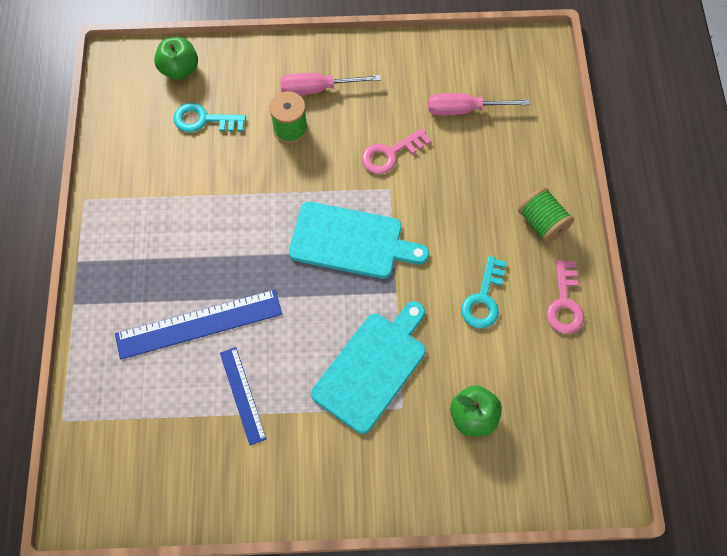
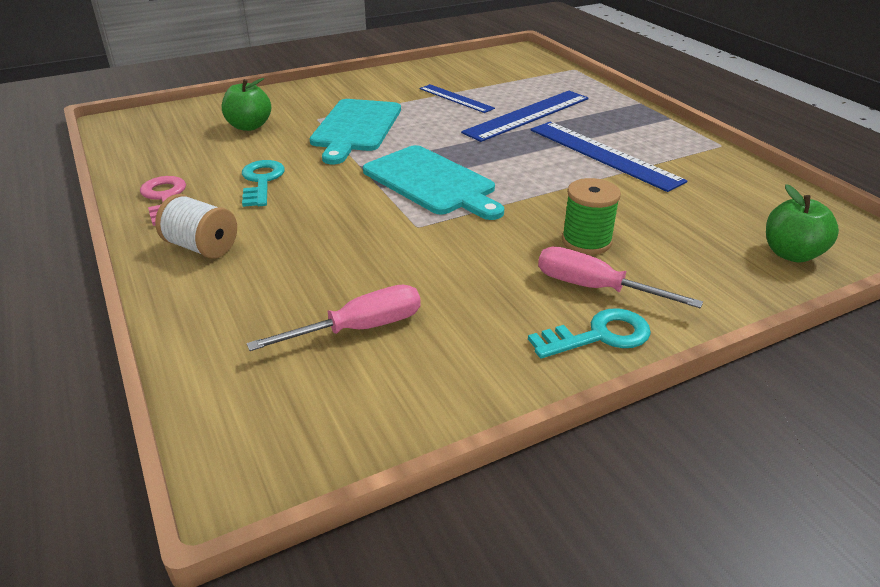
camera: 155 degrees right, 30 degrees down
(191, 225) = (603, 155): none -> blue ruler
(204, 120) = (695, 221): turquoise key -> turquoise key (599, 336)
(318, 89) = (594, 288): pink screwdriver -> pink screwdriver turned 120 degrees counterclockwise
(351, 241) = (432, 182): turquoise cutting board -> turquoise cutting board turned 120 degrees counterclockwise
(390, 154) = (438, 254): pink key -> none
(542, 223) = (202, 247): green spool -> white spool

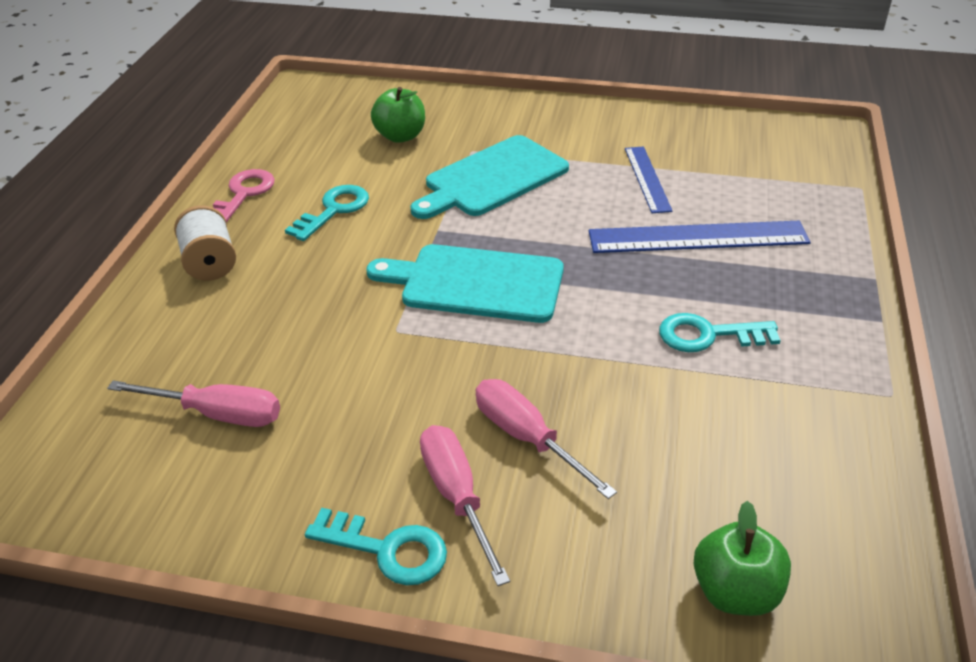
camera: 40 degrees right, 5 degrees up
(432, 182) = (476, 283): turquoise cutting board -> turquoise cutting board turned 105 degrees clockwise
(586, 241) = (527, 438): green spool -> pink screwdriver
(603, 155) = (708, 335): blue ruler -> turquoise key

